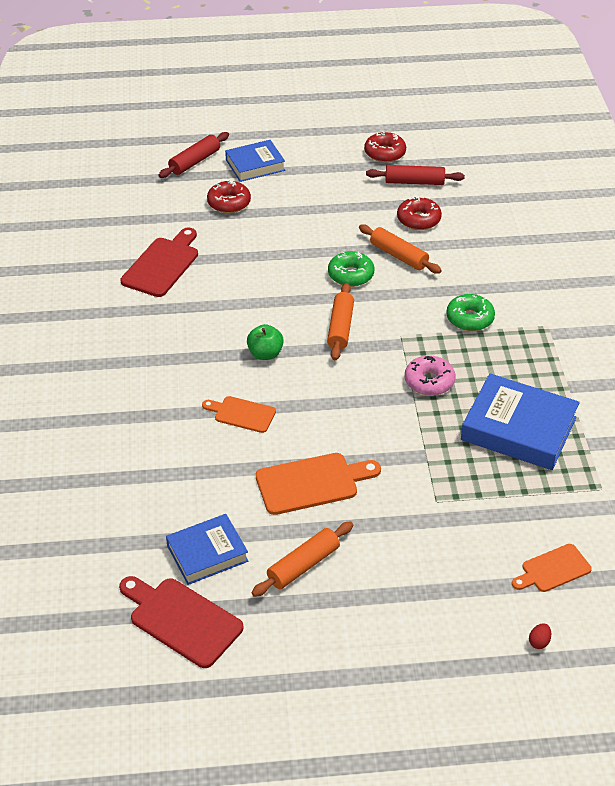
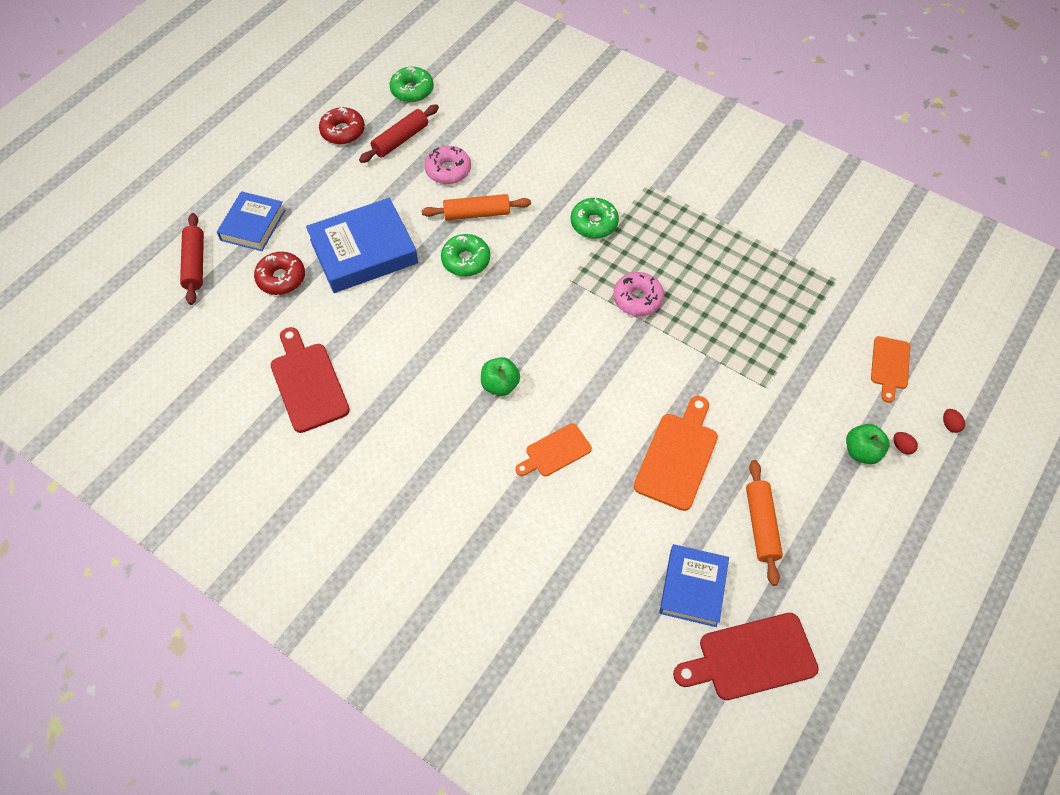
camera: 50 degrees left, 15 degrees up
(340, 328) = (521, 312): orange rolling pin -> none
(418, 219) = (448, 170): red donut -> pink donut
(442, 594) = (861, 452): none -> green apple
(466, 160) = (412, 90): none -> green donut
(477, 619) = (902, 447): none -> red egg
(518, 429) = (737, 282): blue book -> blue book (364, 251)

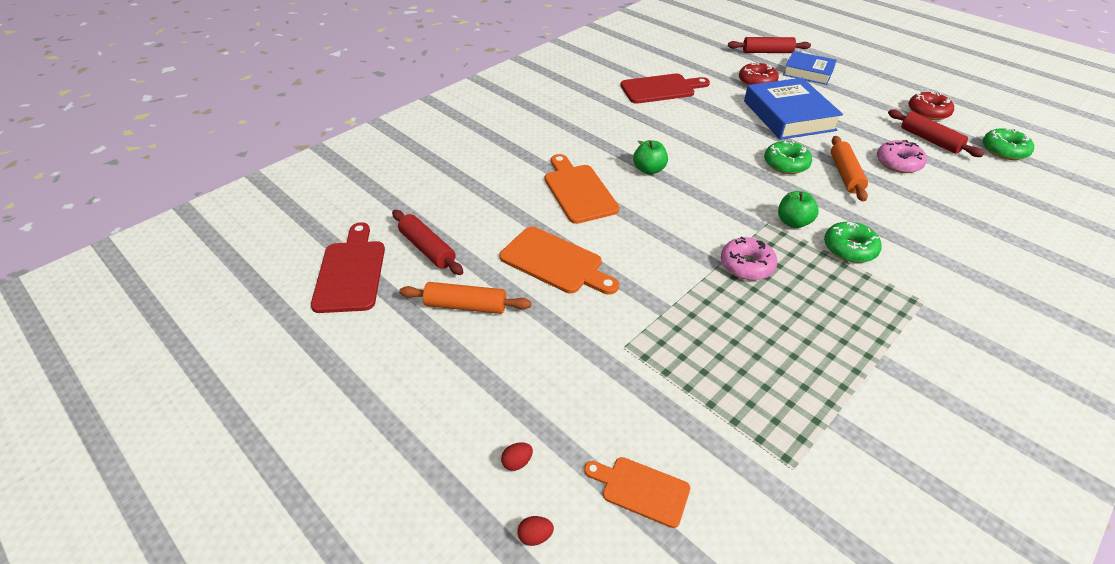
camera: 100 degrees right, 15 degrees down
(555, 452) = (578, 191): orange cutting board -> orange cutting board, size x1.60
(693, 587) = (427, 249): blue book -> red rolling pin
(861, 452) = (522, 416): green apple -> green apple (793, 222)

